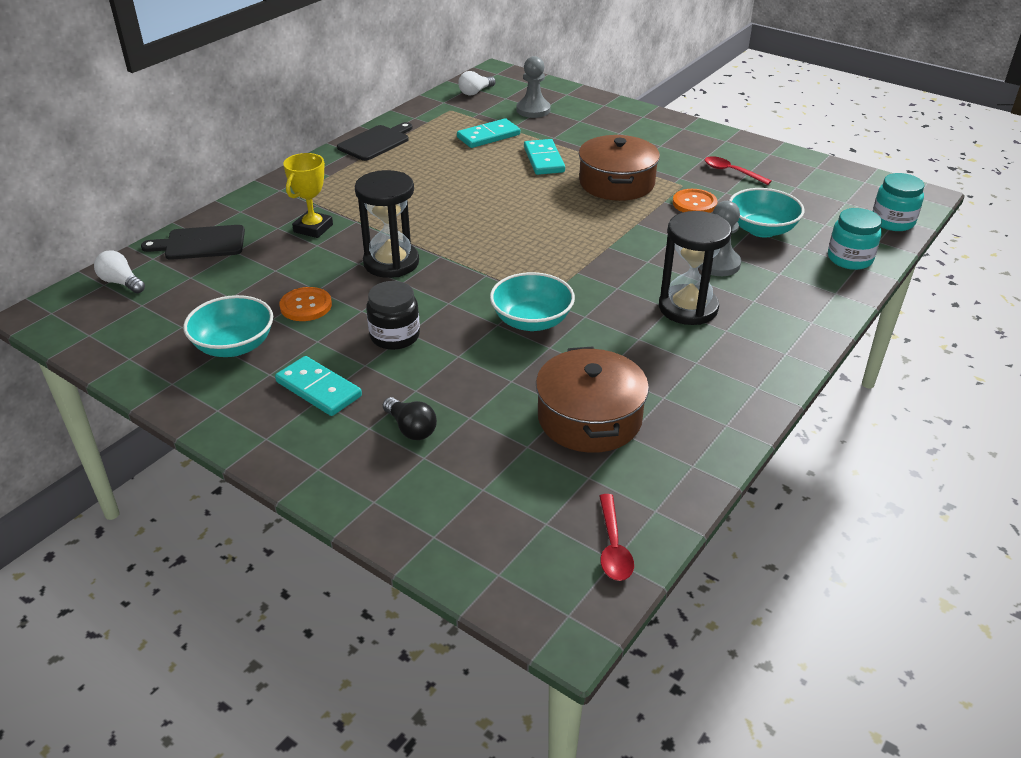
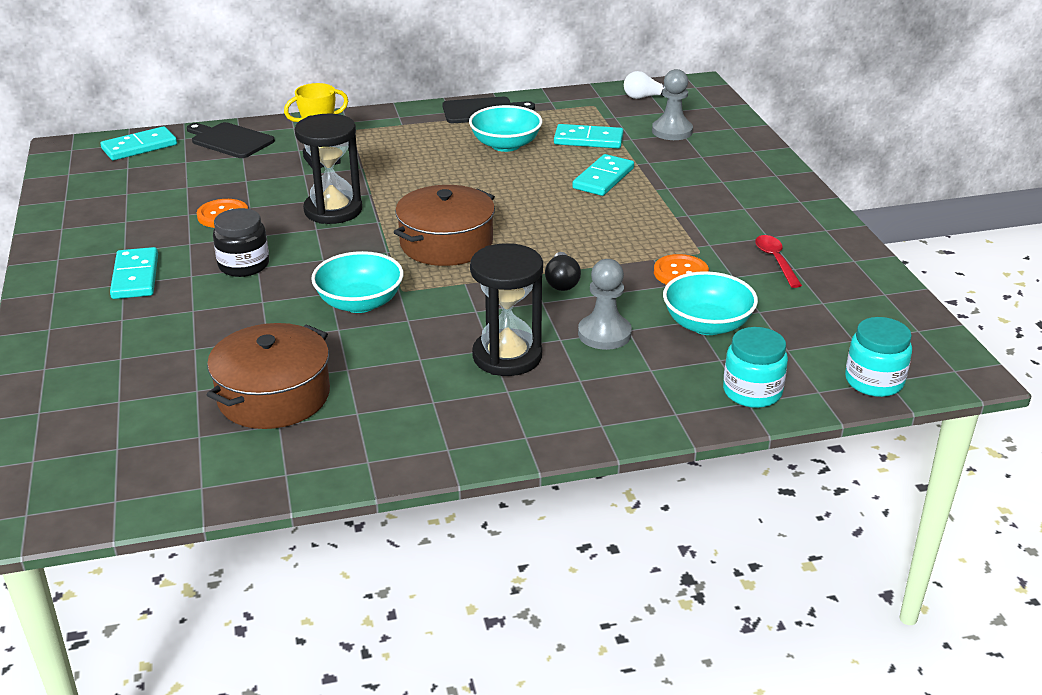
camera: 40 degrees right, 5 degrees down
(121, 283) = (139, 147): white light bulb -> turquoise domino
(234, 346) = (135, 221): turquoise bowl -> turquoise bowl (505, 145)
(411, 428) = (145, 334): black light bulb -> black light bulb (562, 282)
(613, 546) = (130, 492): red spoon -> none
(616, 183) = (636, 224): brown pot -> brown pot (446, 243)

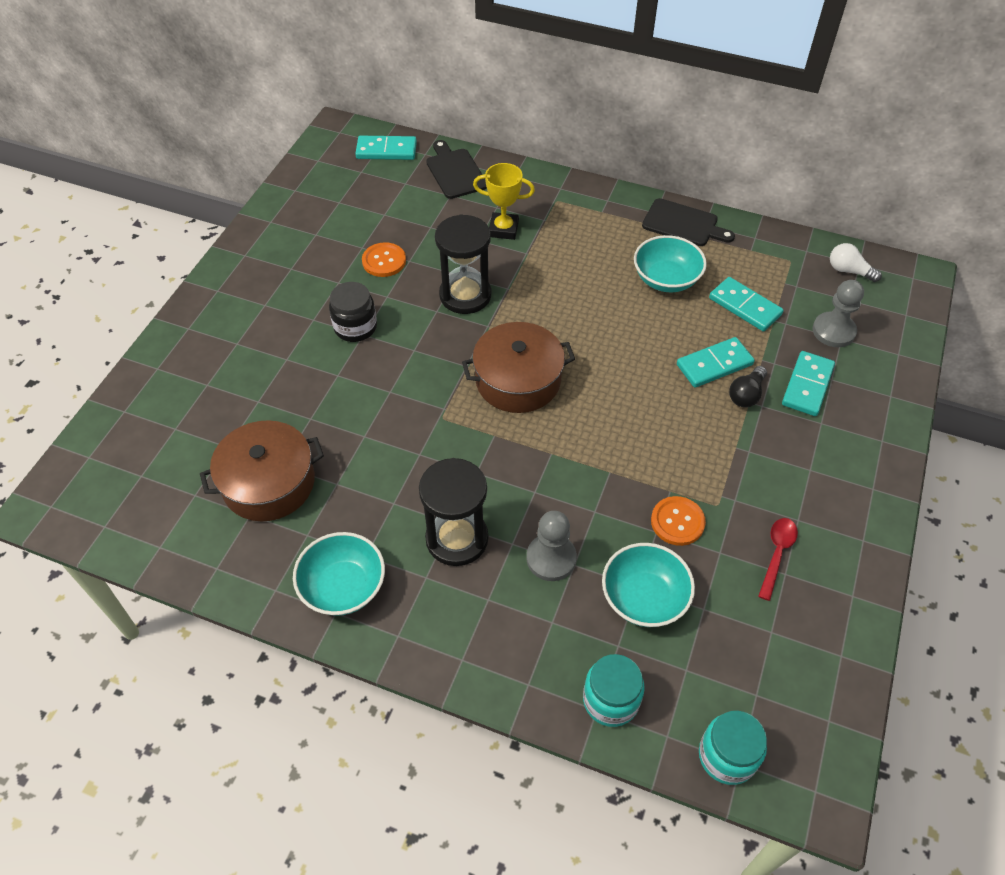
camera: 35 degrees right, 20 degrees up
(135, 277) = (277, 301): turquoise domino -> turquoise domino (807, 385)
(360, 303) = (401, 415): turquoise bowl -> turquoise bowl (343, 587)
(562, 282) = (569, 477): black light bulb -> black light bulb (746, 394)

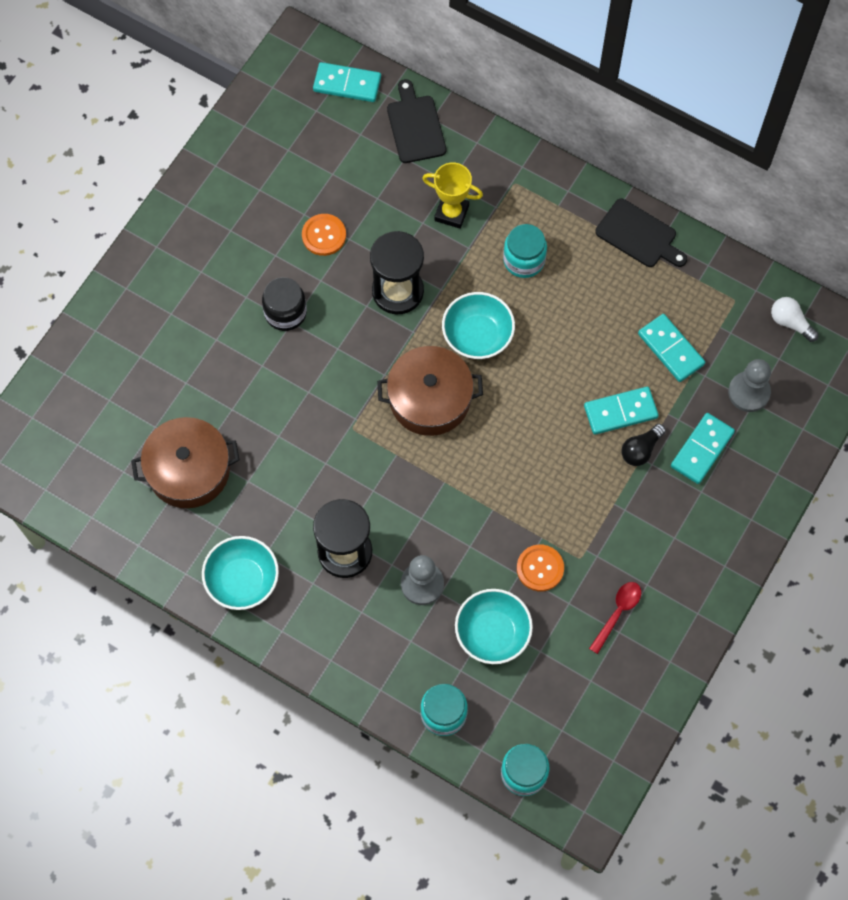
camera: 10 degrees right, 15 degrees up
(581, 256) = (524, 260): none -> turquoise jar
(666, 279) = (602, 303): turquoise bowl -> turquoise bowl (477, 335)

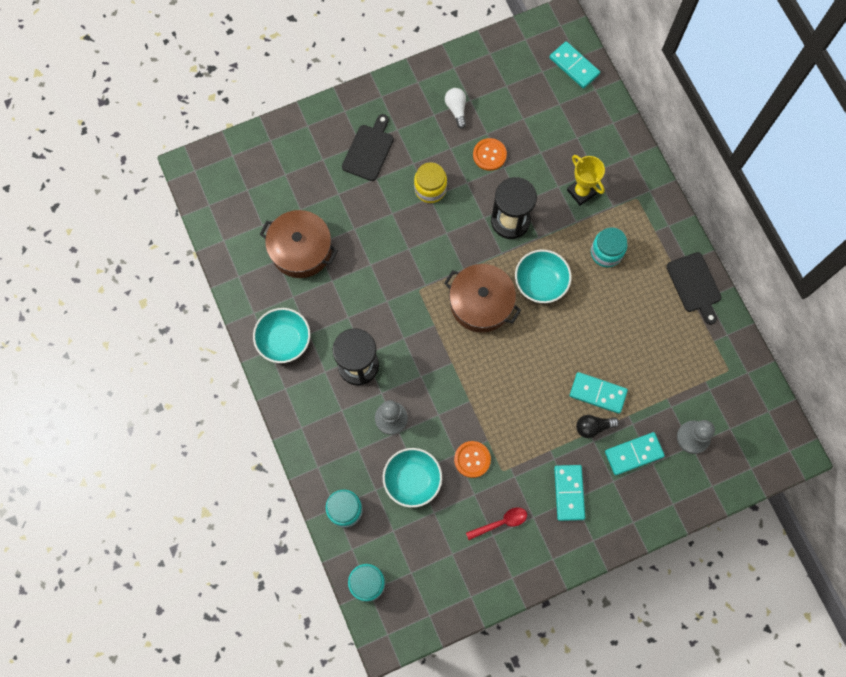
camera: 35 degrees right, 5 degrees up
(285, 313) = (430, 189): black jar -> yellow jar
(415, 126) = (599, 121): black cutting board -> black cutting board (369, 150)
(670, 349) = (661, 374): turquoise domino -> turquoise domino (569, 493)
(790, 322) = (755, 409): white light bulb -> white light bulb (456, 109)

